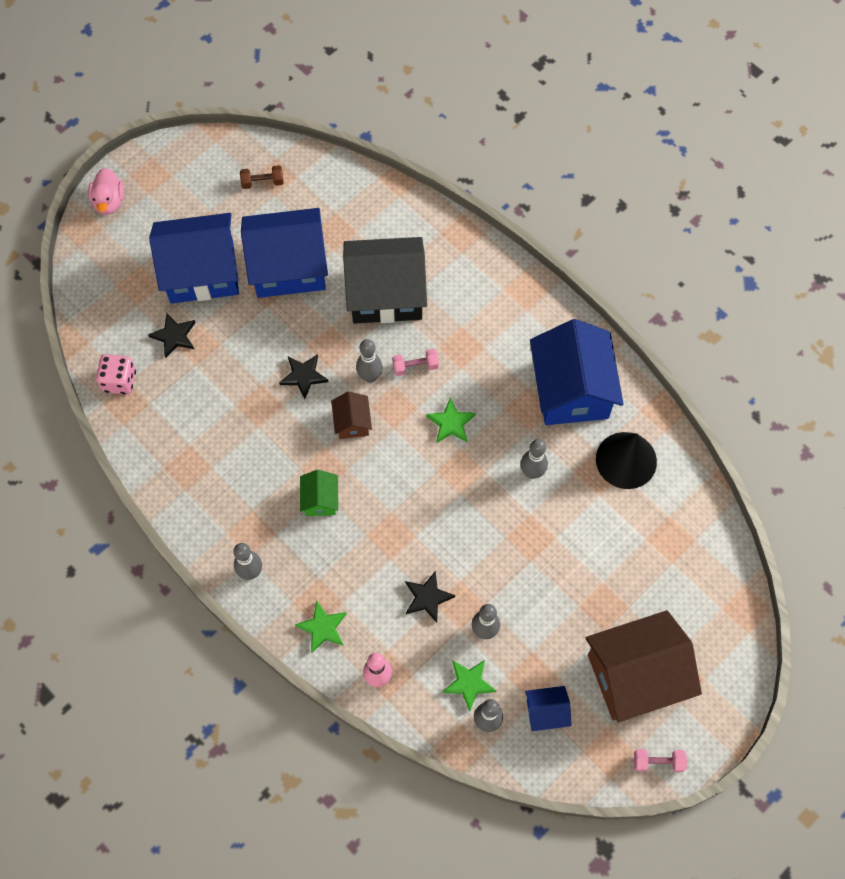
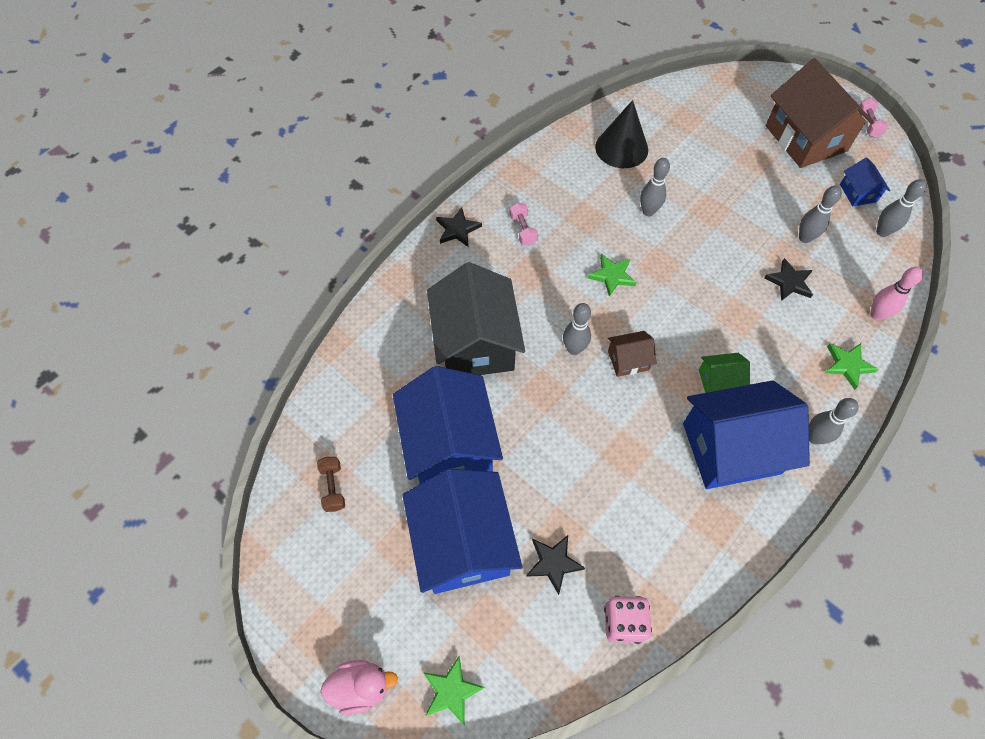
camera: 95 degrees left, 5 degrees down
(303, 376) = (583, 412): black star -> black star (457, 229)
(415, 366) = (556, 309): pink dumbbell -> pink dumbbell (523, 230)
(469, 683) = (855, 246): green star -> green star (451, 691)
(571, 390) = (561, 187): blue house -> blue house (731, 448)

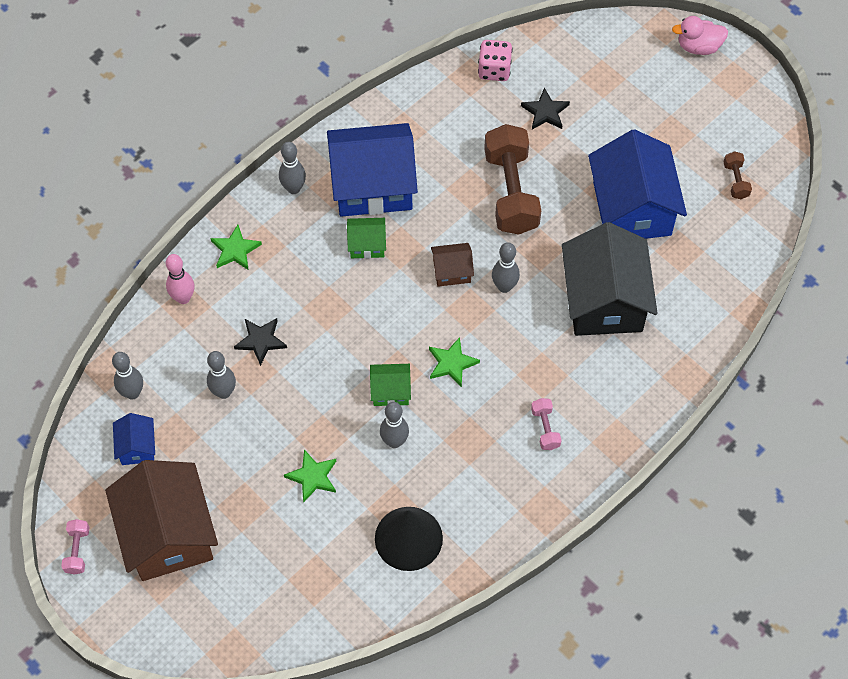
camera: 175 degrees left, 0 degrees up
(451, 691) = (630, 40): green star -> green star (312, 477)
(457, 229) = (621, 435): black star -> none
(463, 542) = (620, 131): blue house -> none
(581, 453) = (511, 192): none -> brown dumbbell
(661, 249) = (390, 391): none -> green house

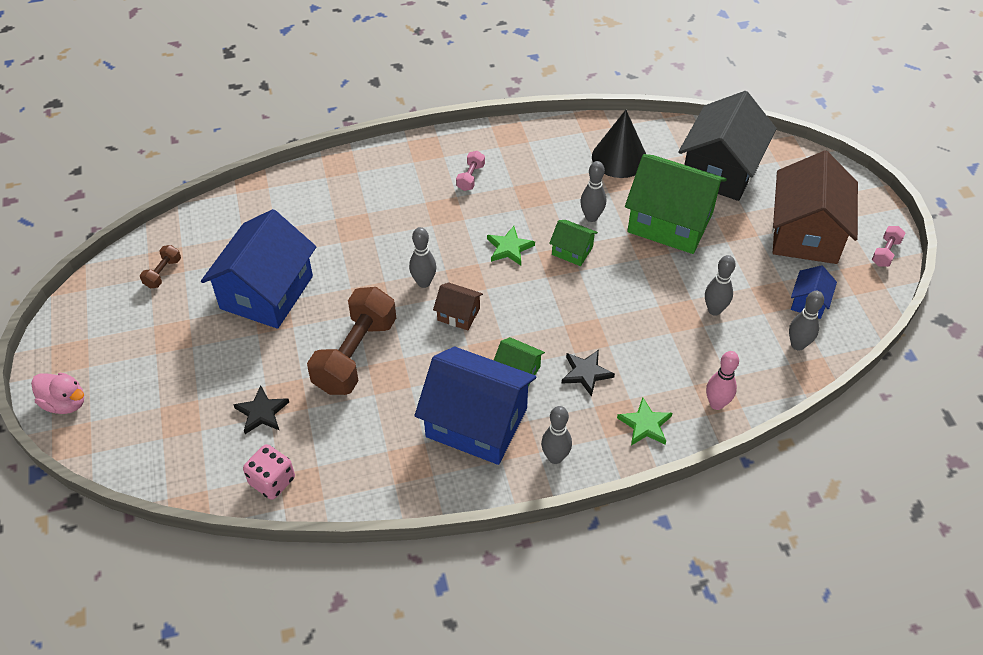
camera: 150 degrees left, 10 degrees down
(261, 341) = (661, 335): black star -> black star (586, 373)
(312, 477) = (670, 222): green star -> green house
(604, 301) = (353, 236): black house -> black house (720, 170)

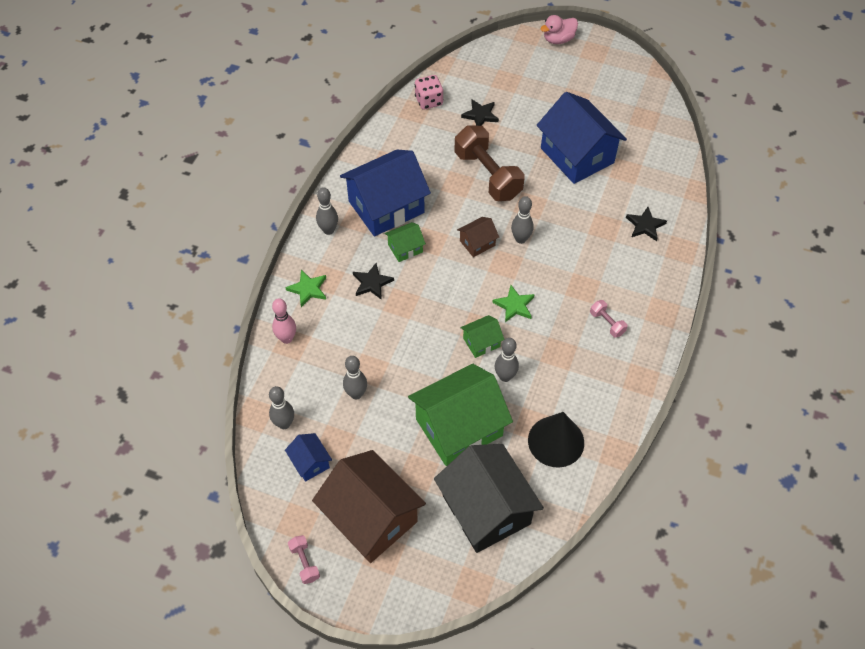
camera: 125 degrees right, 5 degrees up
(163, 273) = (634, 113): brown dumbbell -> none
(328, 199) = (645, 225): none -> black star

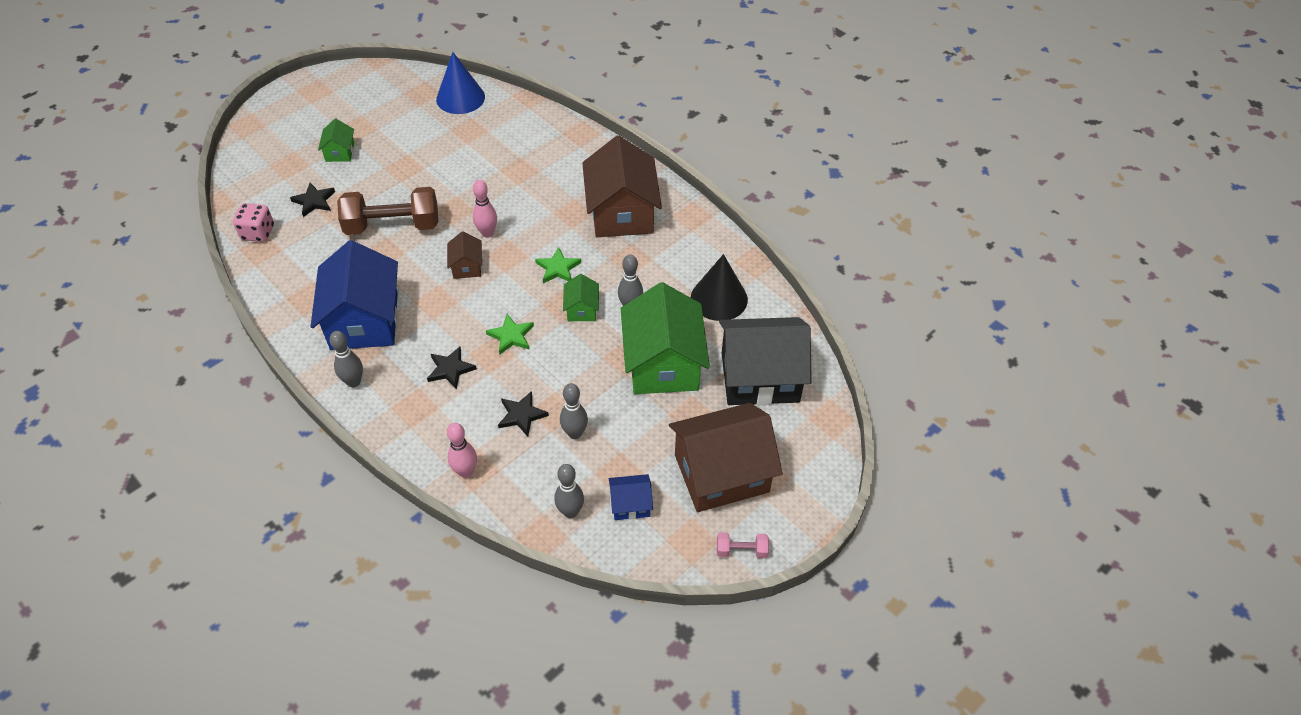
camera: 65 degrees left, 5 degrees down
(308, 289) = (416, 429): green star -> green star (511, 336)
(405, 248) = (429, 325): green house -> green house (340, 152)
(520, 239) = (487, 233): grey bowling pin -> pink bowling pin
(558, 39) = (275, 108): pink duck -> none
(577, 155) = (424, 154): blue house -> none
(607, 323) = (621, 213): pink dumbbell -> brown house
(645, 225) = (539, 144): black star -> black star (521, 415)
(659, 145) = (460, 98): none -> blue cone

